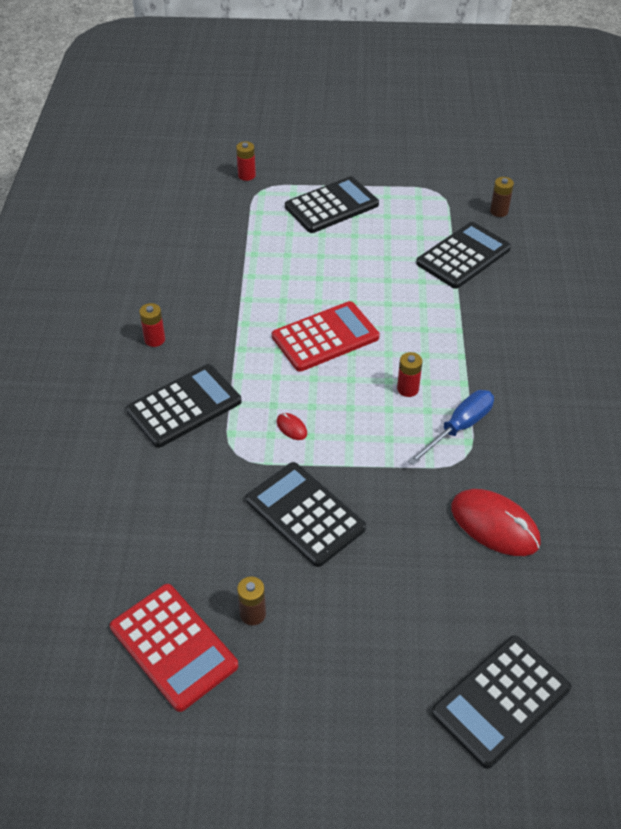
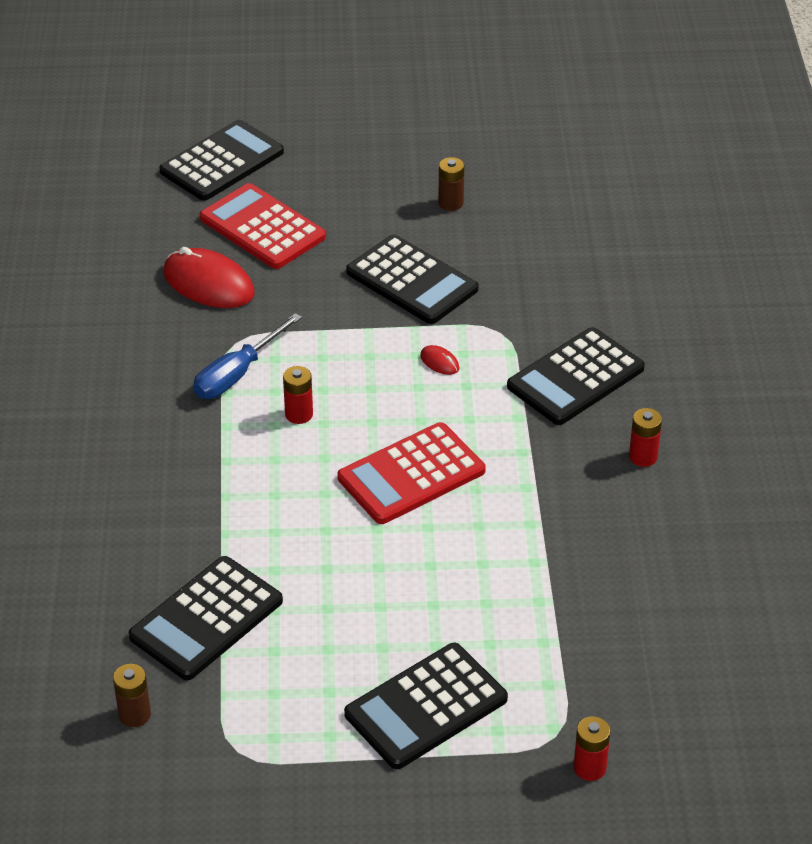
camera: 175 degrees right, 5 degrees down
(173, 646) = (518, 178): red calculator -> red calculator (262, 228)

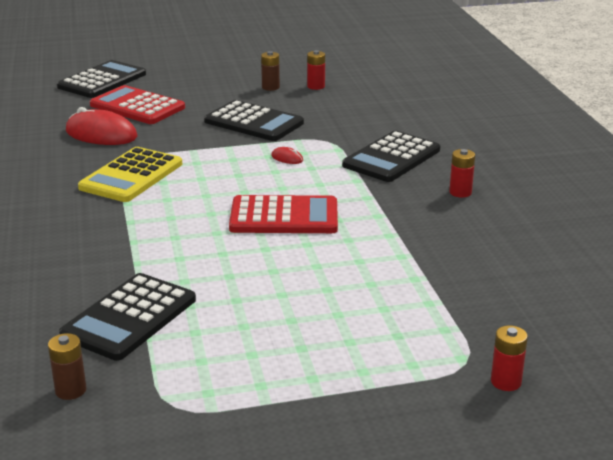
camera: 10 degrees left, 15 degrees down
(237, 374) = (131, 176): blue screwdriver -> yellow calculator
(299, 414) = (185, 192): red battery -> red battery (316, 86)
(411, 474) = (284, 216): red calculator -> red calculator turned 135 degrees counterclockwise
(426, 707) = (343, 355): black calculator -> none

